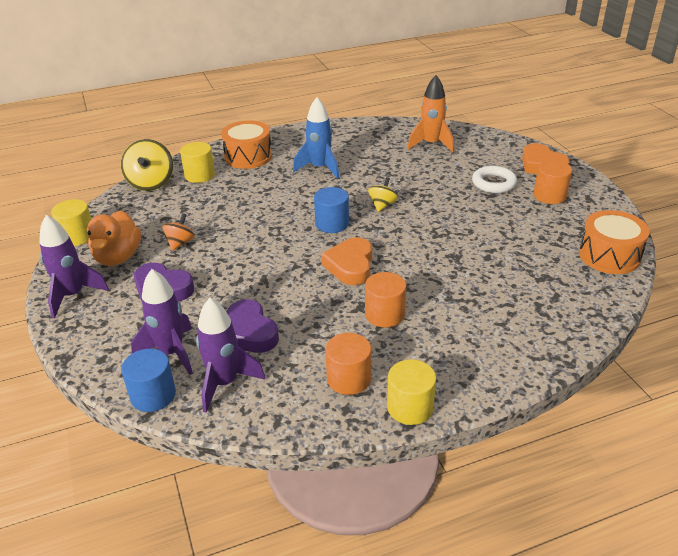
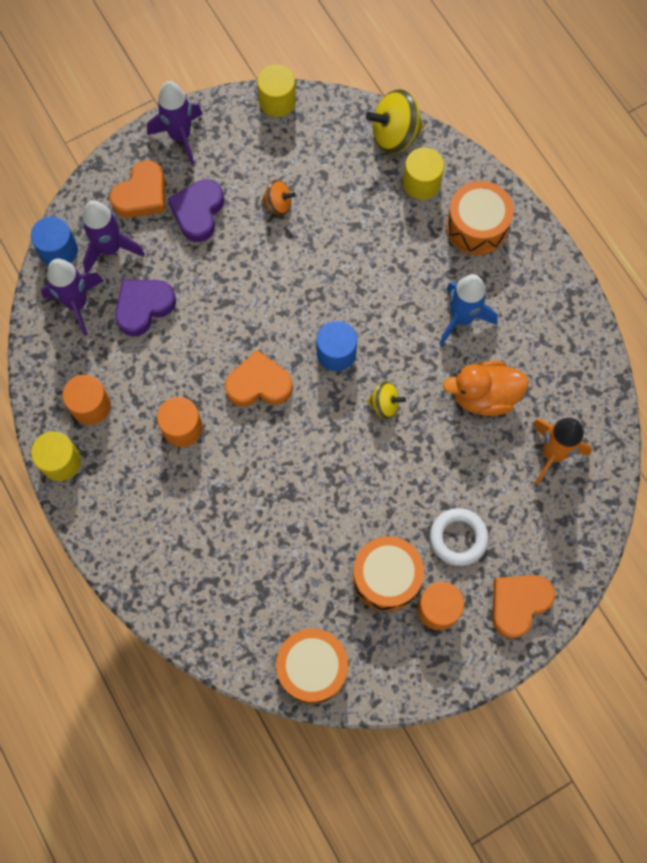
camera: 80 degrees right, 35 degrees up
(118, 257) = (246, 153): orange duck -> orange duck (484, 396)
(121, 326) = (142, 195): none -> orange heart
(527, 215) = (386, 577): none -> orange drum

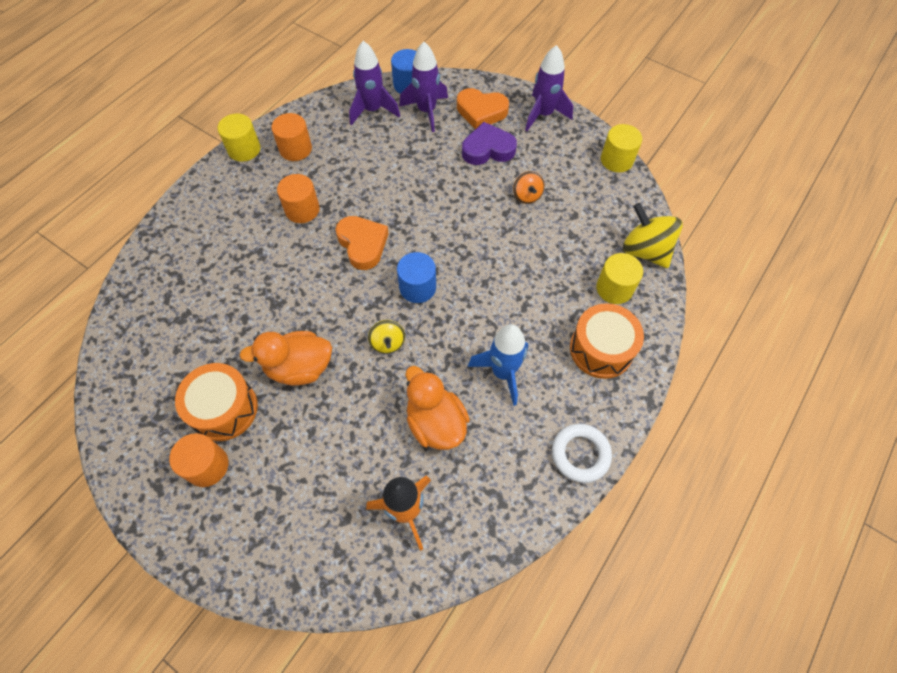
camera: 65 degrees right, 10 degrees down
(143, 307) = (390, 148): purple heart -> none
(312, 668) = (122, 382): orange drum -> none
(374, 494) = (299, 367): none -> orange duck
(458, 538) = (283, 456): white ring -> white ring (580, 454)
(518, 604) = (235, 540): orange heart -> none

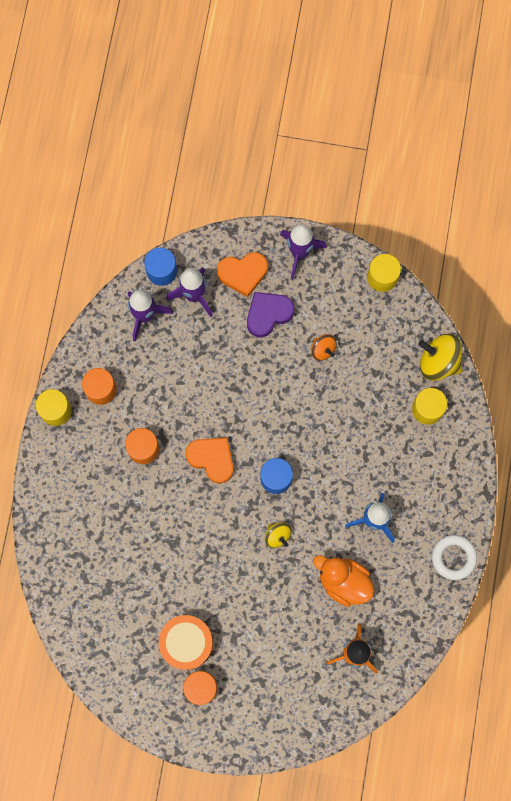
camera: 25 degrees left, 15 degrees up
(299, 367) = (222, 586): orange duck -> none
(601, 349) = (437, 467): orange drum -> none

